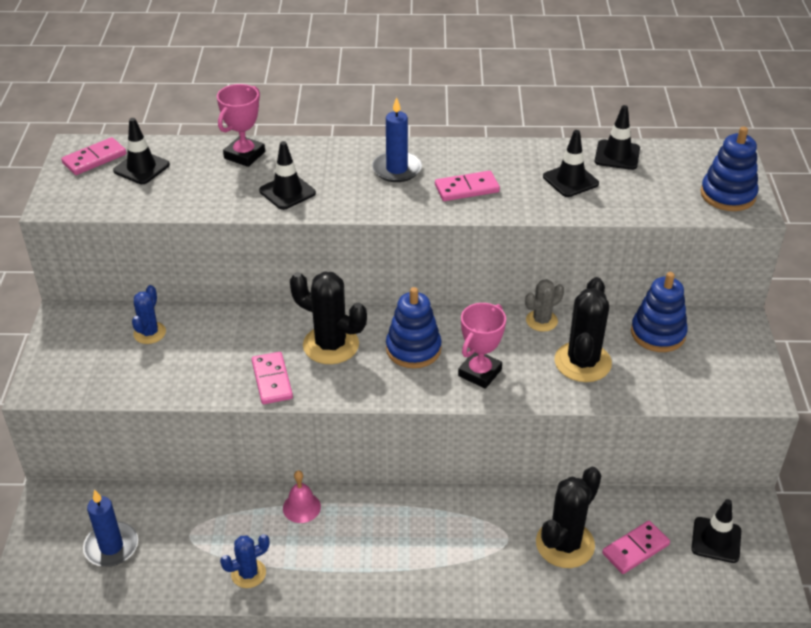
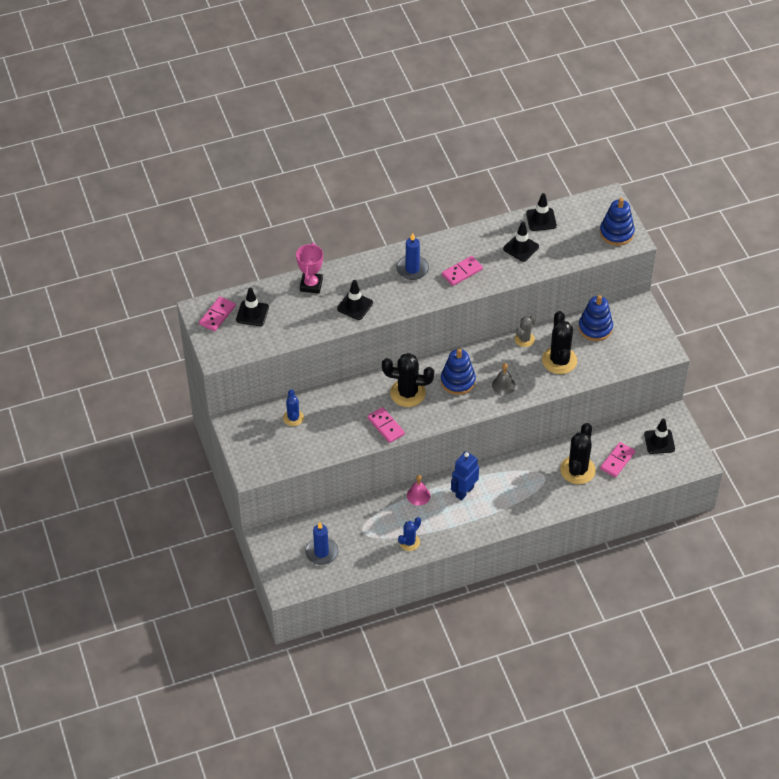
camera: 20 degrees left, 10 degrees up
(372, 523) = (464, 491): none -> blue robot
(479, 373) = (503, 385): pink trophy -> grey bell

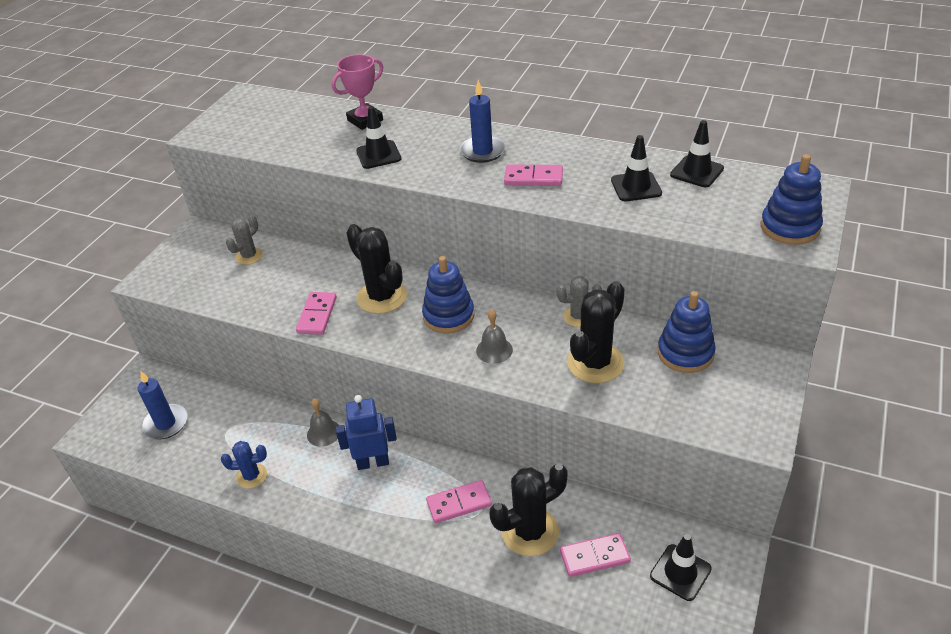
camera: 45 degrees right, 10 degrees down
(217, 315) = (251, 105): pink domino -> pink domino (459, 503)
(252, 313) = (280, 118): black traffic cone -> none
(293, 418) = (249, 256): blue cactus -> grey cactus
(418, 495) = (323, 433): pink bell -> grey bell

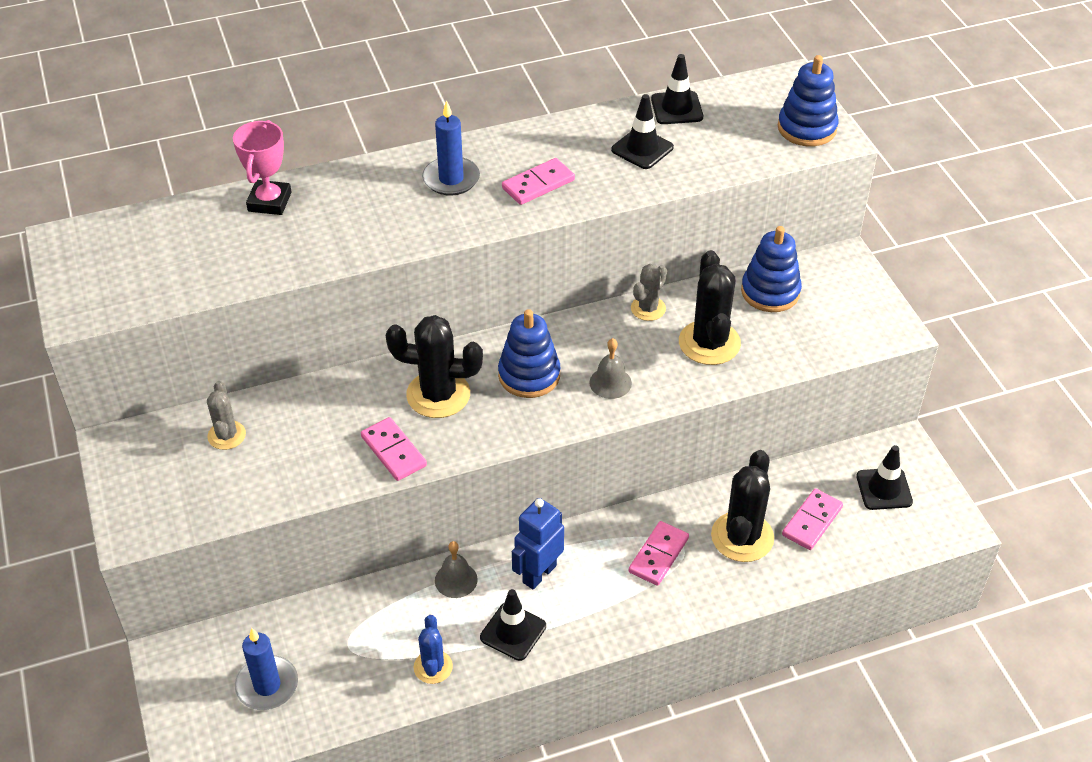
camera: 45 degrees left, 5 degrees up
(251, 476) = (433, 667): blue cactus -> blue cactus turned 45 degrees counterclockwise
(378, 155) = (343, 235): black traffic cone -> black traffic cone (513, 632)

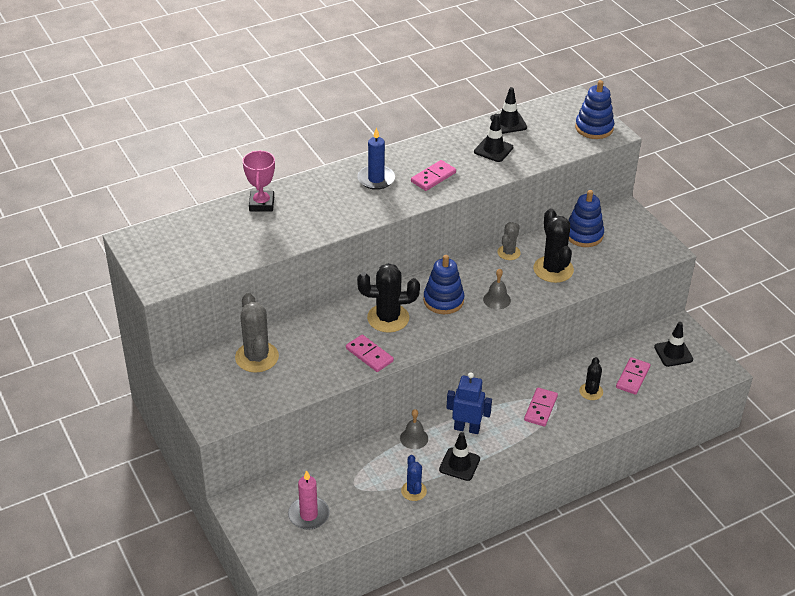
camera: 10 degrees left, 5 degrees down
(226, 435) = (257, 357): grey cactus -> grey cactus, size x1.72
(267, 685) = (308, 515): blue candle -> pink candle
(539, 574) = (467, 428): blue robot -> blue robot turned 75 degrees clockwise
(742, 537) = (591, 391): black cactus -> black cactus, size x0.58

